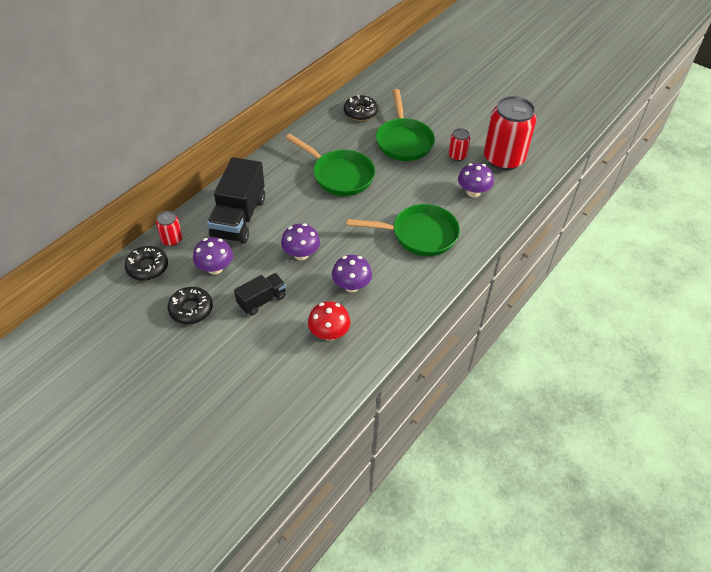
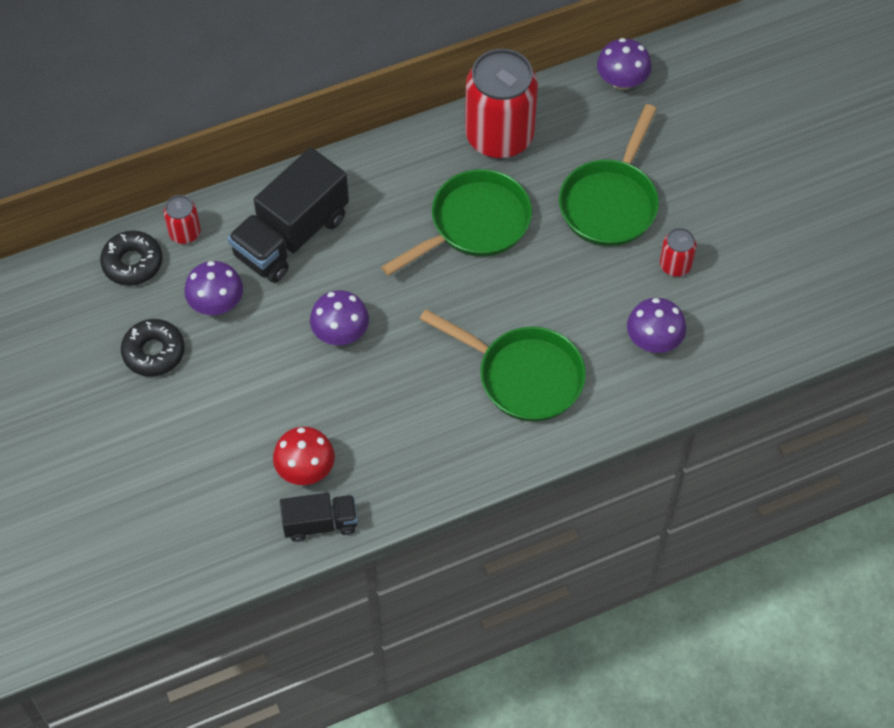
camera: 30 degrees right, 10 degrees up
(262, 300) = (248, 381): black truck -> black truck (320, 524)
(339, 175) = (474, 224): green pan -> green pan turned 105 degrees counterclockwise
(351, 286) = (377, 413): purple mushroom -> purple mushroom (622, 81)
(360, 112) = (579, 120): black donut -> none
(503, 159) = (744, 302): red can -> red can (499, 136)

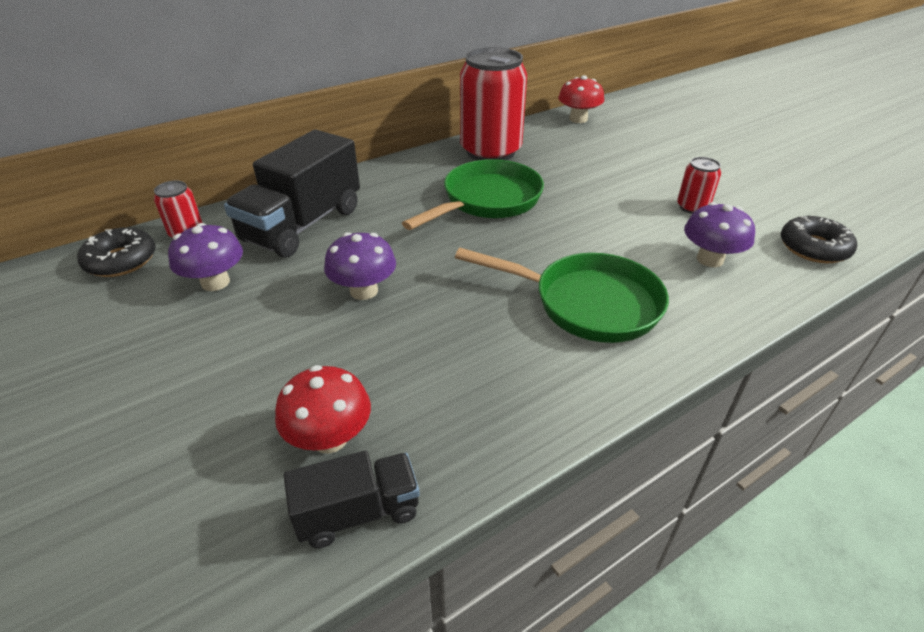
camera: 10 degrees left, 20 degrees down
(154, 352) = (127, 334): black donut -> black donut (813, 248)
(610, 203) = (607, 177): green pan -> none
(622, 81) = (578, 119): purple mushroom -> red mushroom

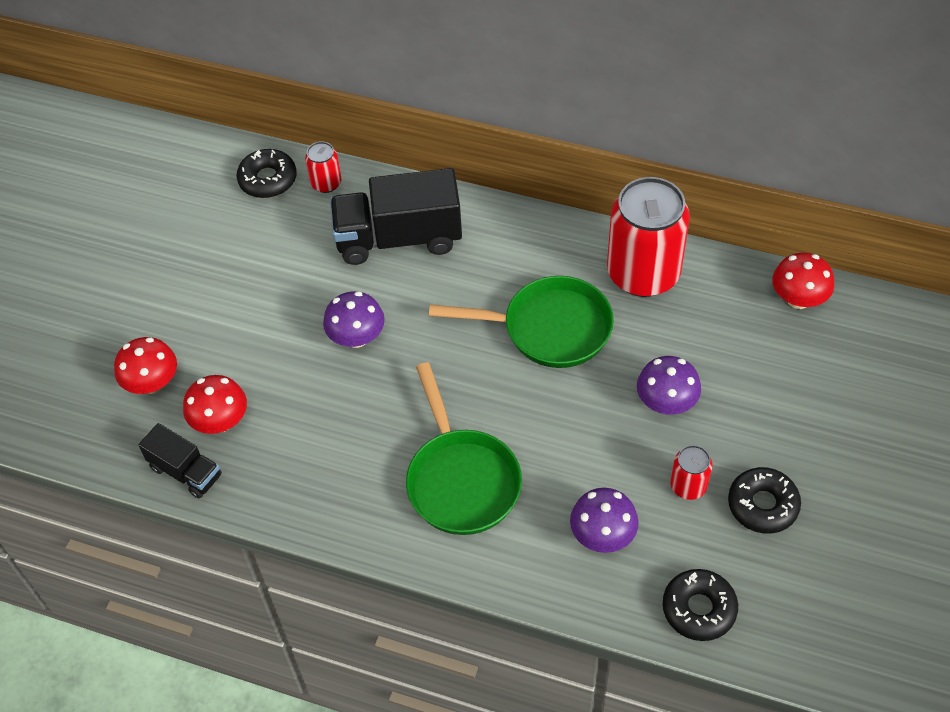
camera: 55 degrees right, 15 degrees up
(196, 475) = (152, 383): none -> red mushroom
(215, 282) = (292, 250): purple mushroom -> purple mushroom (666, 402)
(733, 189) = (762, 505): none -> black donut

